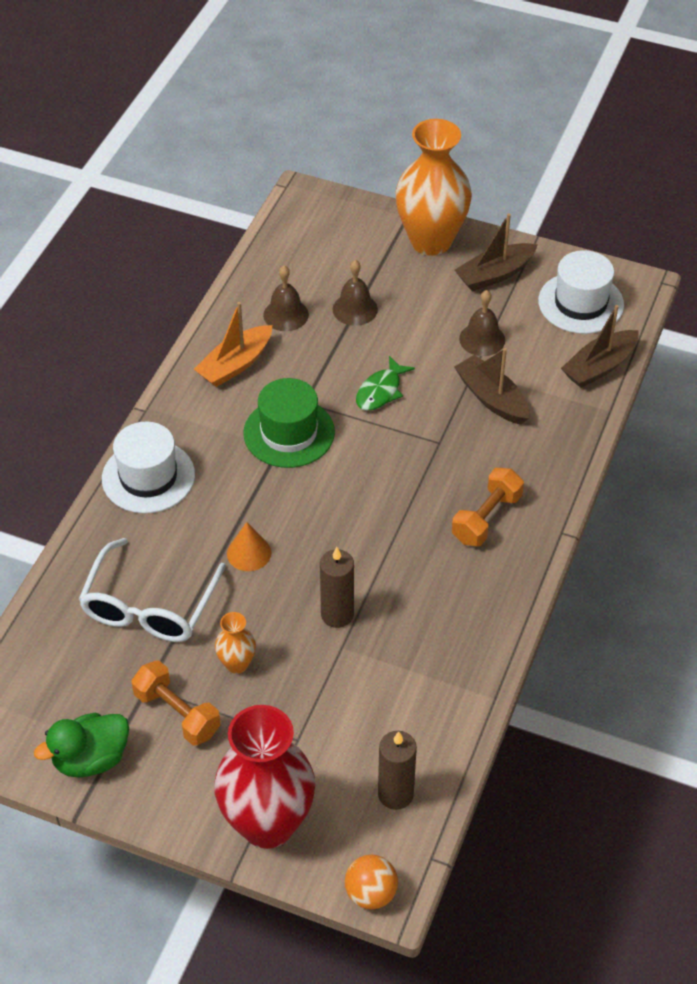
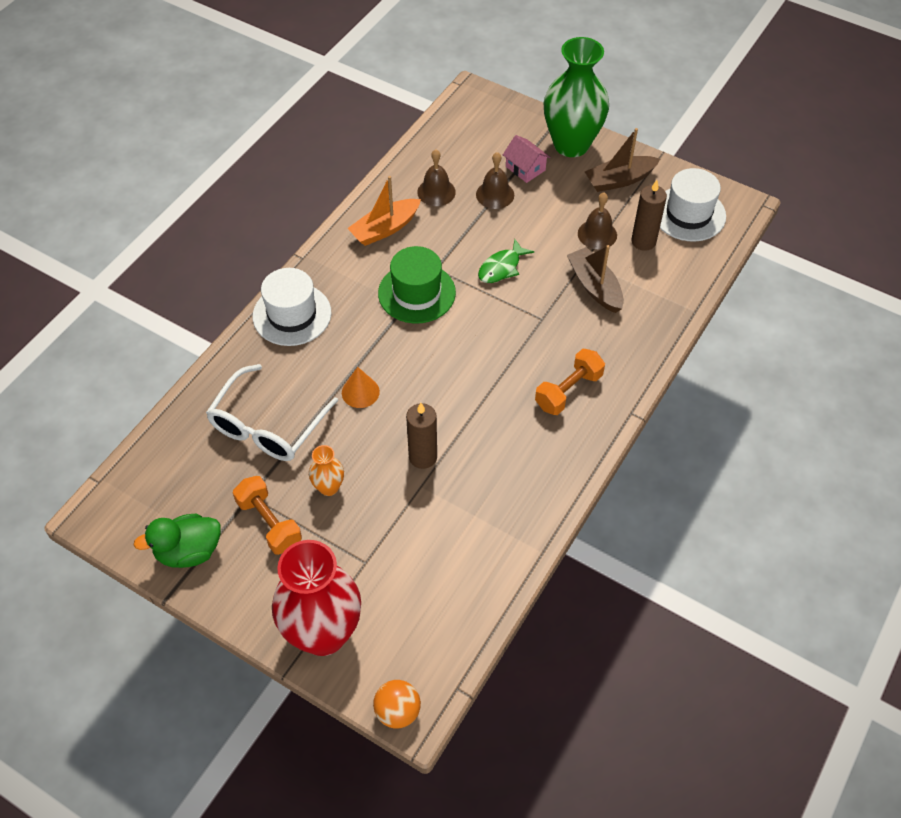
camera: 10 degrees right, 5 degrees up
(383, 275) = (525, 168): none -> pink house
(395, 794) = (438, 625): brown candle -> brown candle (643, 241)
(431, 241) = (571, 145): orange vase -> green vase
(599, 367) = (693, 271): brown boat -> none

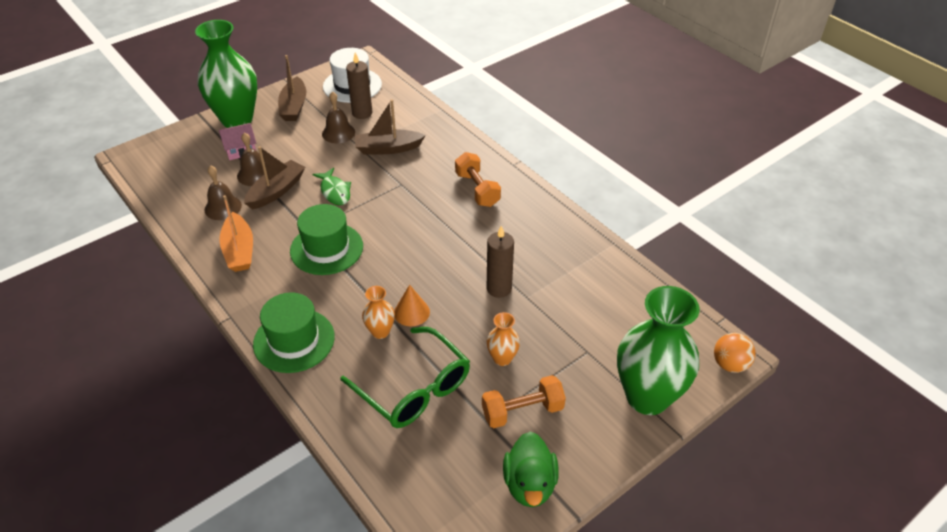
camera: 70 degrees left, 10 degrees down
(268, 426) = (414, 388): white glasses -> green glasses
(292, 314) = (294, 340): white hat -> green hat
(323, 633) = (647, 397): red vase -> green vase
(326, 375) = (380, 332): none -> orange vase
(479, 221) = (276, 191): none -> brown boat

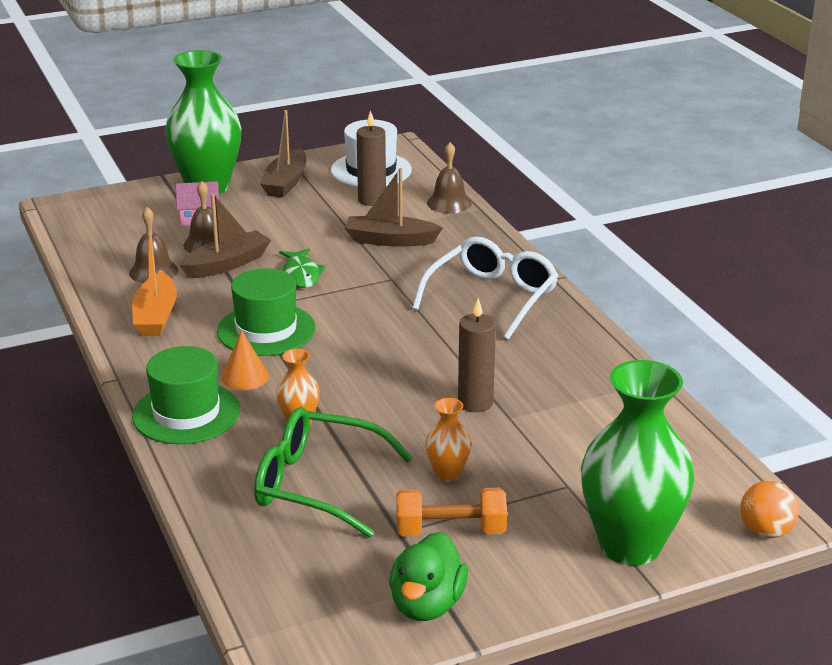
camera: 15 degrees right, 15 degrees down
(338, 133) = (332, 216): brown bell -> brown bell (449, 203)
(411, 312) = (348, 409): orange cone -> orange cone (244, 377)
(414, 388) = (318, 484): green glasses -> green glasses turned 135 degrees clockwise
(477, 189) = (492, 298): orange dumbbell -> white glasses

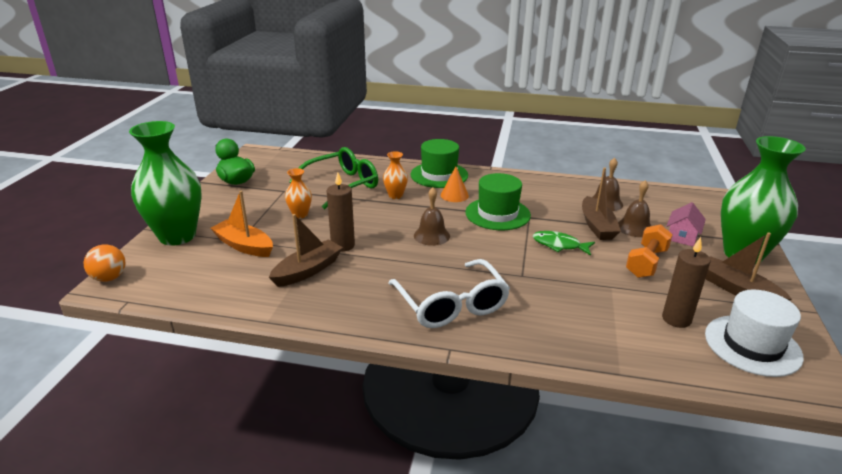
camera: 125 degrees right, 0 degrees up
(156, 316) = (546, 191): orange boat -> orange boat (244, 246)
(390, 240) = (587, 298): brown boat -> brown boat (308, 270)
(449, 203) = (645, 360): brown bell -> brown bell (431, 235)
(450, 531) = (264, 201): orange dumbbell -> orange dumbbell (646, 263)

